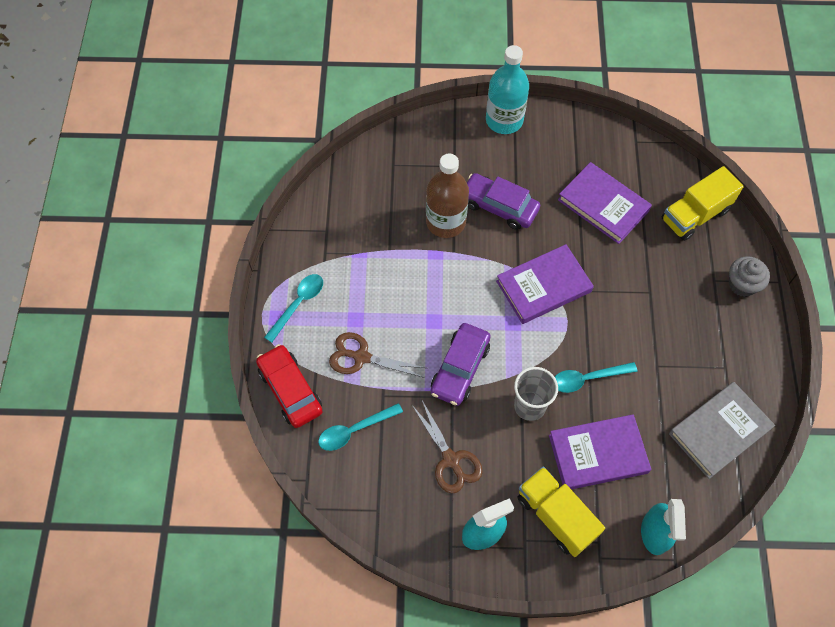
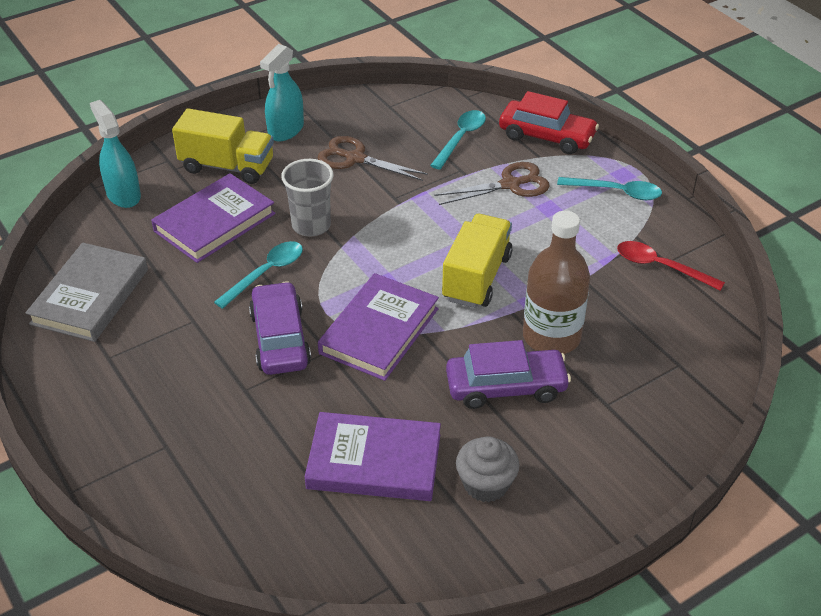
camera: 145 degrees right, 20 degrees down
(298, 304) = (616, 192): turquoise spoon -> turquoise spoon turned 75 degrees counterclockwise
(334, 229) = (661, 267): none -> red spoon
(460, 368) = (407, 220): purple car -> purple car (280, 339)
(504, 120) = (604, 503): turquoise bottle -> none
(695, 215) = (235, 519): yellow truck -> yellow truck (477, 277)
(742, 284) = (124, 461): grey cupcake -> grey cupcake (486, 484)

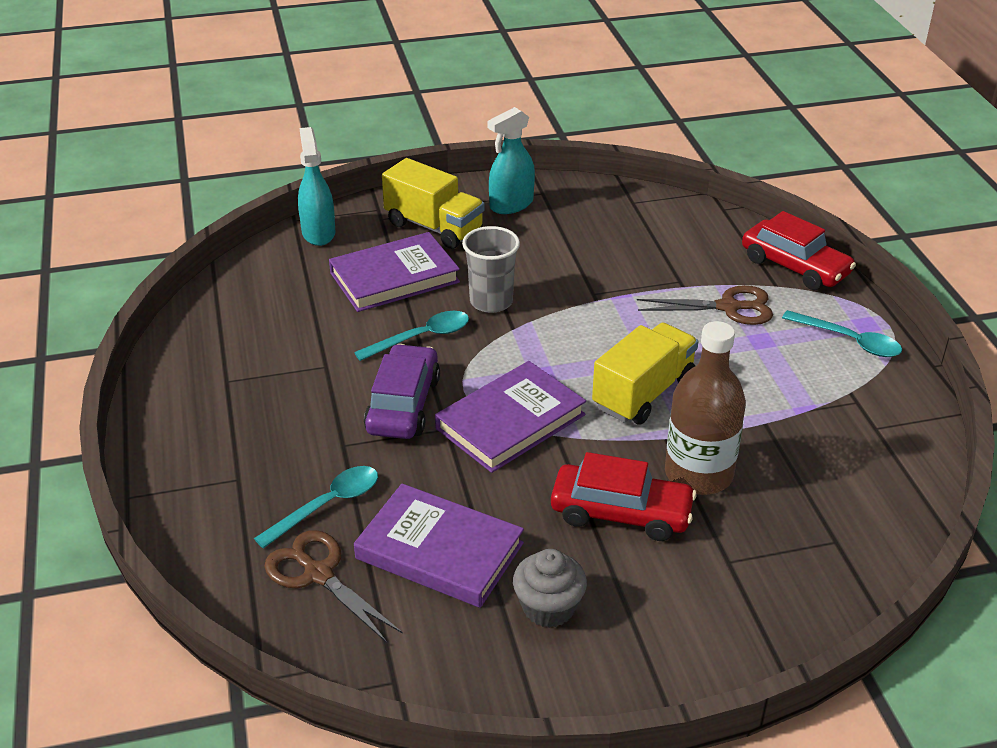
camera: 20 degrees right, 5 degrees down
(90, 296) = (239, 320): grey book -> none
(355, 158) = (570, 246): brown scissors -> brown scissors (318, 574)
(461, 138) = (695, 249): turquoise spoon -> turquoise spoon (327, 505)
(506, 387) = (621, 513): purple car -> red car
(661, 267) = (864, 431): red spoon -> none

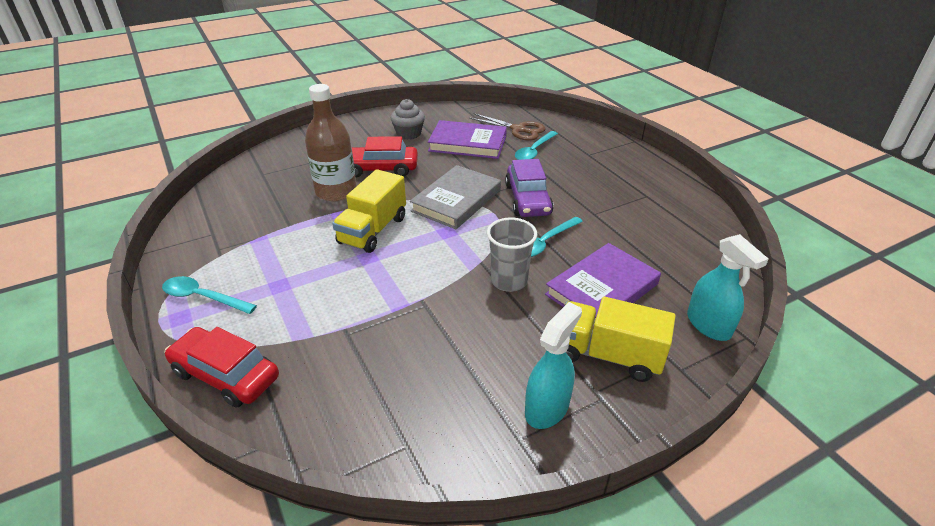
camera: 165 degrees right, 0 degrees up
(510, 421) = (456, 201): purple book -> grey book
(728, 307) = (303, 312): brown scissors -> none

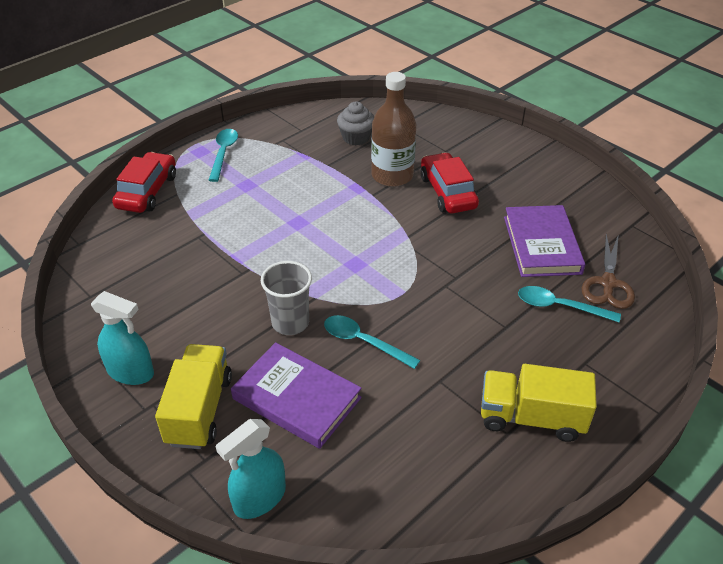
camera: 75 degrees right, 5 degrees up
(373, 230) = (339, 215): yellow truck -> yellow truck (531, 417)
(408, 133) = (534, 194): grey cupcake -> grey cupcake (356, 137)
(456, 201) = (414, 260): grey book -> none
(527, 199) = (442, 316): purple car -> none

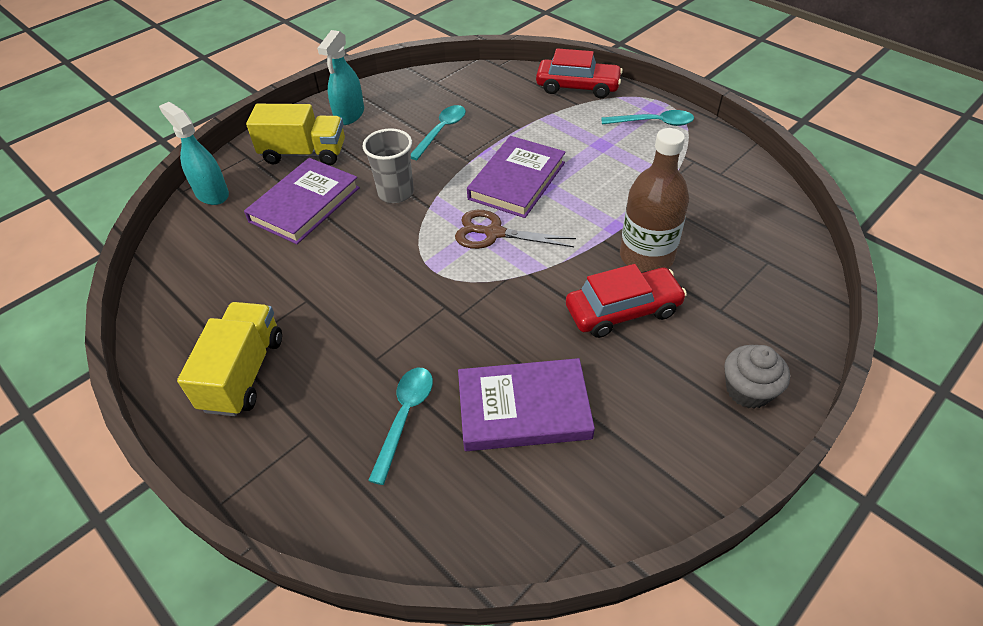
camera: 90 degrees right, 5 degrees up
(287, 238) = (517, 181): none -> purple book
(356, 137) = (720, 220): grey cupcake -> grey cupcake (748, 390)
(363, 342) = (365, 243): turquoise spoon -> turquoise spoon (441, 131)
(608, 283) = (447, 481): brown scissors -> brown scissors (494, 233)

